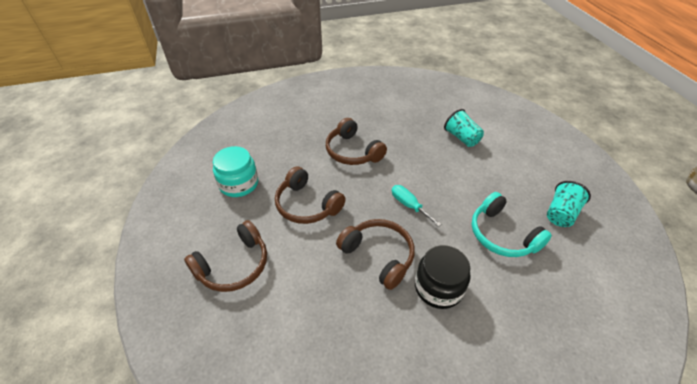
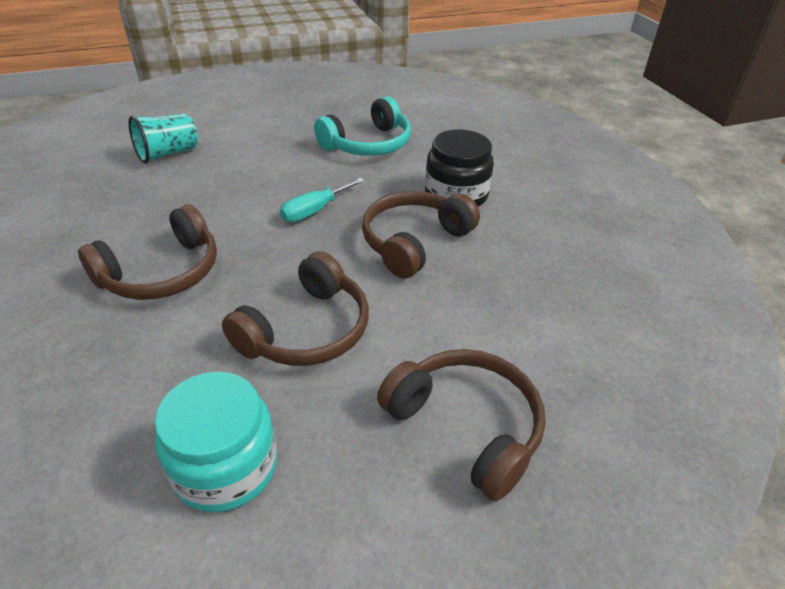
camera: 95 degrees left, 5 degrees down
(560, 213) = (333, 105): turquoise cup -> none

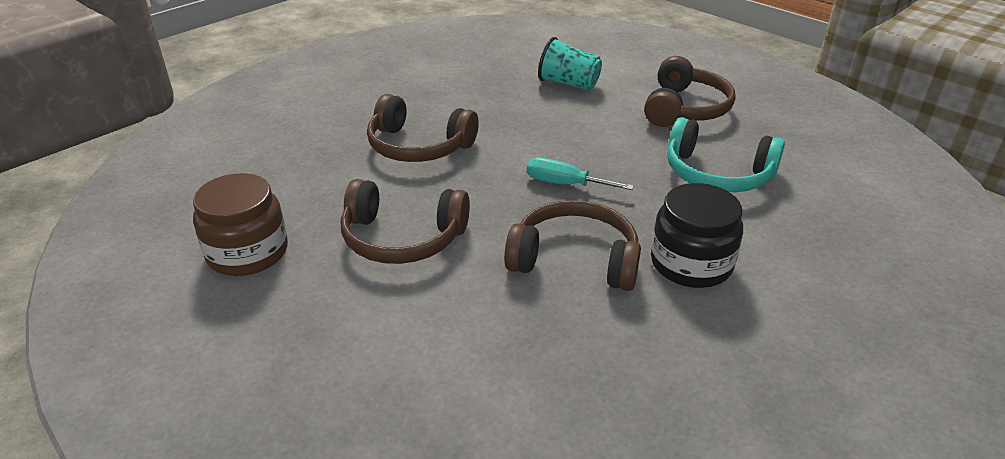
camera: 65 degrees right, 5 degrees down
(225, 466) = (247, 252): turquoise jar -> brown jar
(466, 426) = (342, 369): brown headphones -> brown headphones (685, 108)

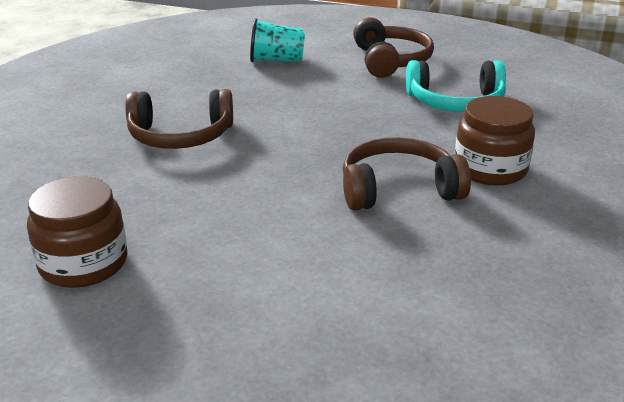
camera: 25 degrees left, 5 degrees down
(402, 238) = (232, 212): brown headphones -> none
(565, 184) = (341, 136): turquoise screwdriver -> none
(691, 263) = (490, 169): black jar -> brown jar

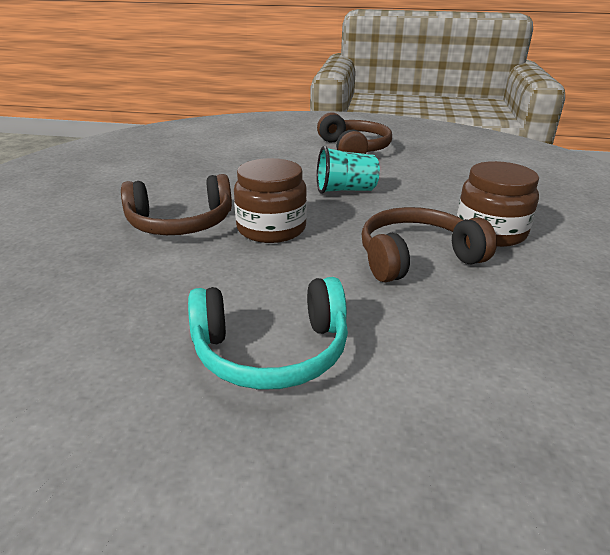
camera: 10 degrees left, 0 degrees up
(83, 263) = (98, 374): brown jar -> brown jar (271, 228)
(276, 60) = (253, 153): turquoise cup -> turquoise cup (345, 190)
(455, 102) = (427, 178): turquoise headphones -> turquoise headphones (271, 351)

